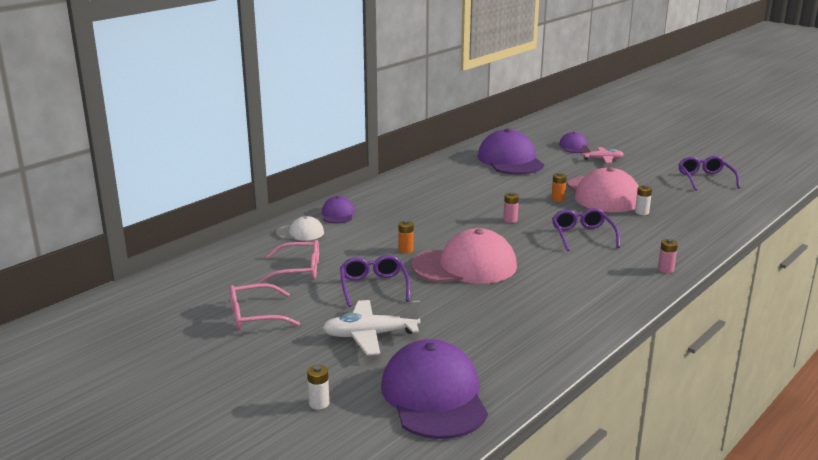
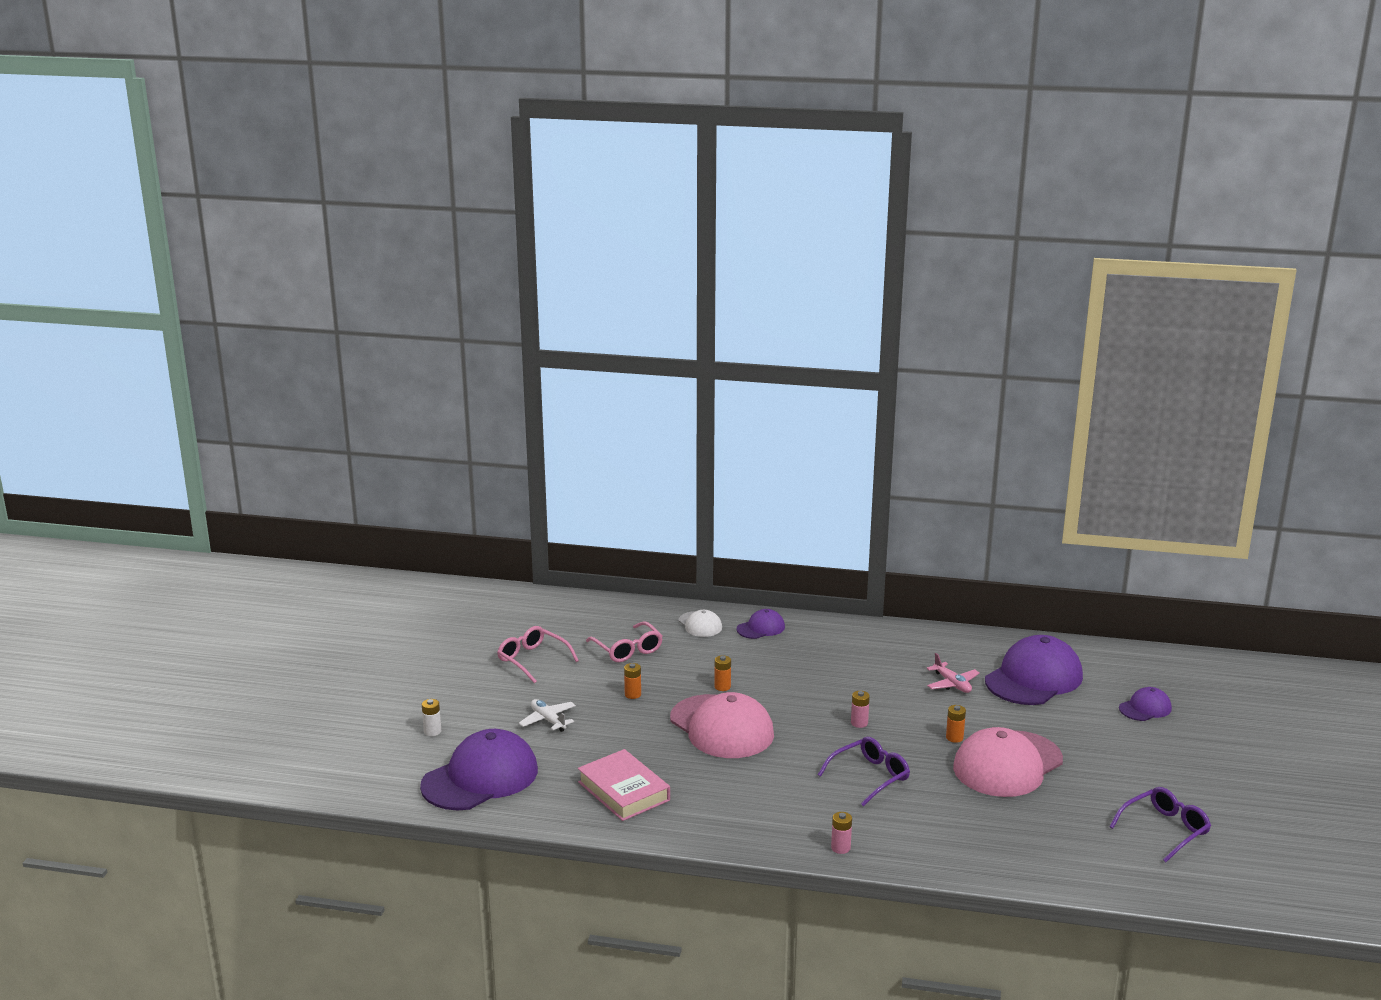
camera: 60 degrees right, 0 degrees up
(370, 335) = (548, 720): white plane -> white plane, size x0.65
(373, 287) = (632, 694): purple glasses -> orange battery
(522, 330) = (623, 791): none -> pink book
(602, 159) = (1128, 739): pink plane -> pink plane (952, 684)
(641, 212) = (985, 802): white battery -> none

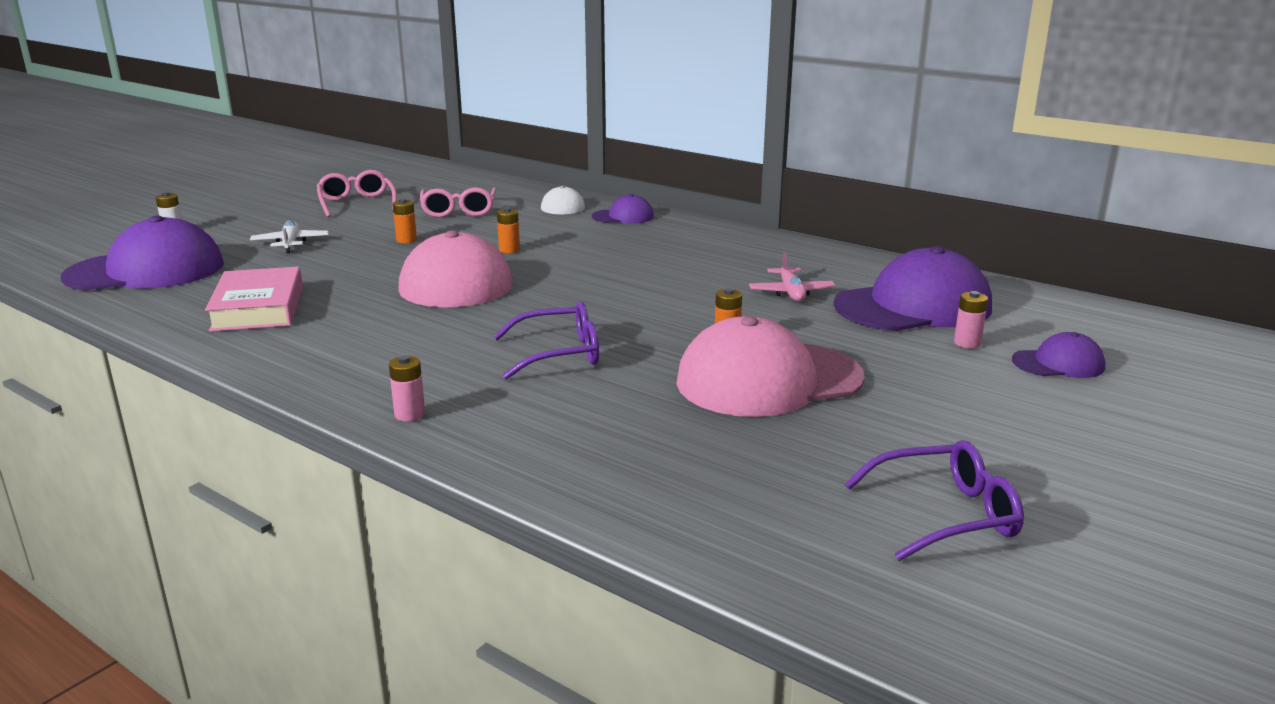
camera: 25 degrees right, 0 degrees up
(859, 723) = (620, 304): pink battery -> pink battery (967, 343)

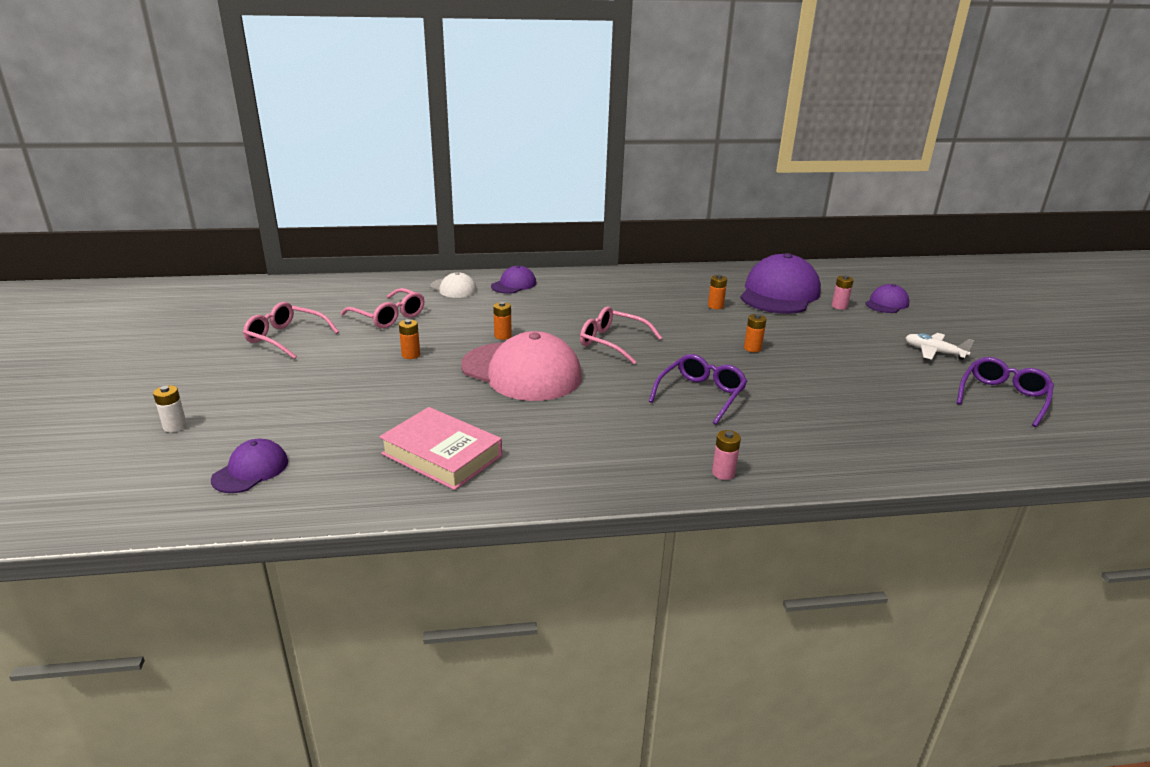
camera: 45 degrees left, 5 degrees up
(146, 271) = (251, 470): purple cap -> purple cap, size x0.49
(290, 243) = (322, 393): white plane -> white plane (934, 352)
(592, 286) = (612, 342): none -> pink glasses
(768, 380) = (818, 363): pink cap -> none
(791, 292) = (715, 306): pink plane -> orange battery

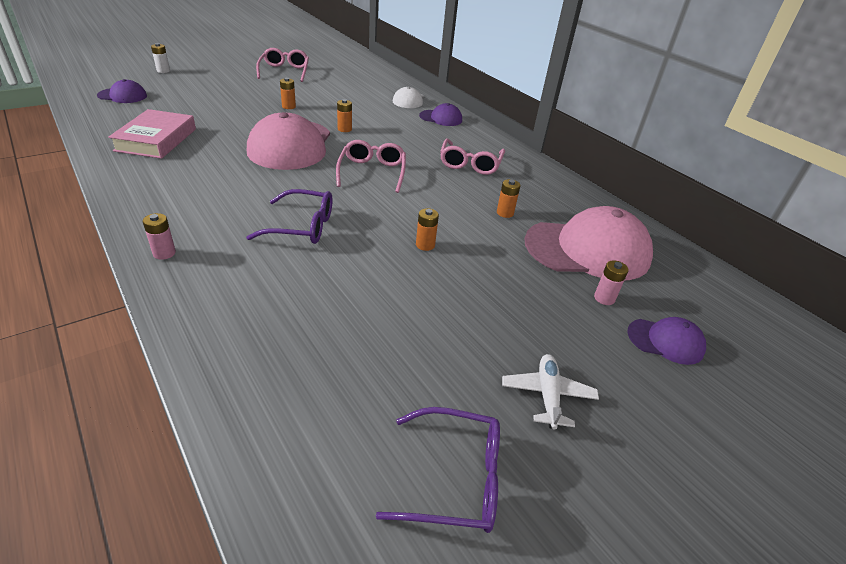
camera: 60 degrees right, 10 degrees up
(389, 317) = (340, 90): pink glasses -> pink glasses (470, 164)
(779, 293) = (587, 250): purple cap -> pink cap

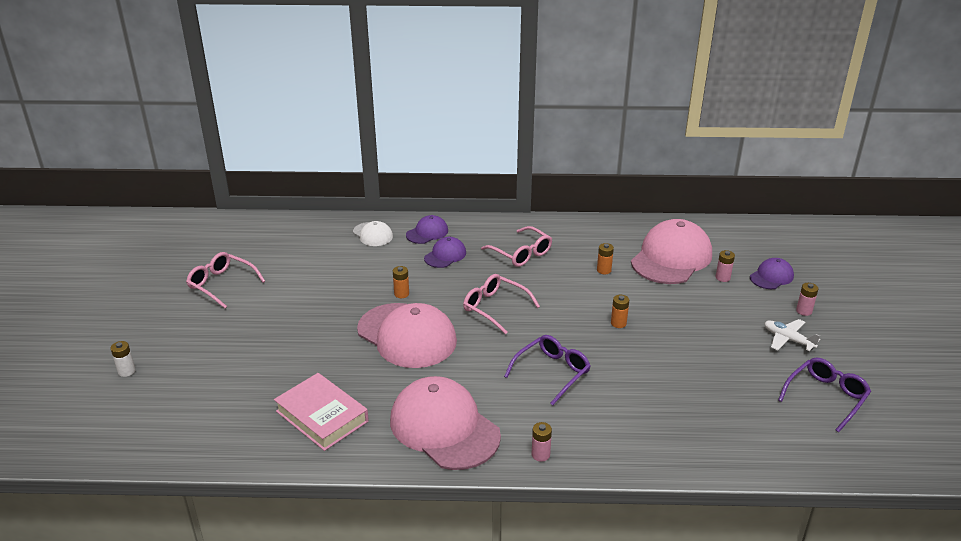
camera: 50 degrees left, 5 degrees down
(122, 96) = (177, 418): purple cap -> purple cap (445, 255)
(175, 192) = (444, 427): none -> pink cap
(288, 106) = (319, 310): orange battery -> none
(632, 395) = (804, 311): none -> pink battery

